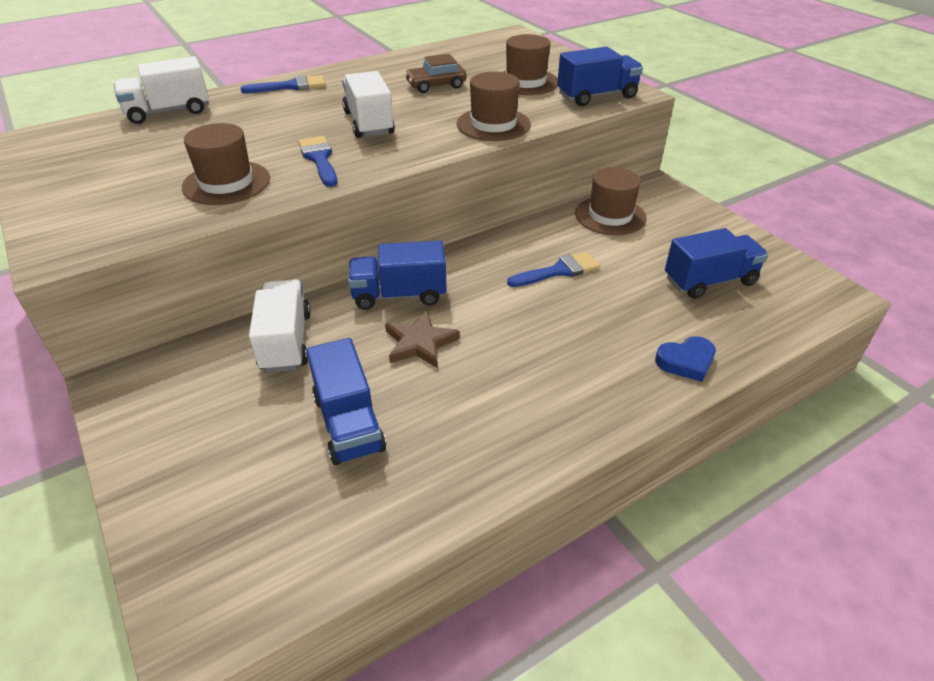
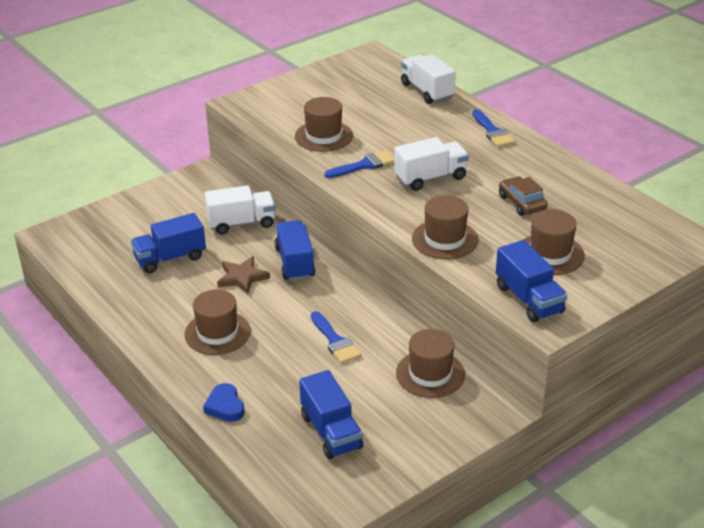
camera: 85 degrees right, 5 degrees down
(540, 368) = (217, 333): none -> brown hat

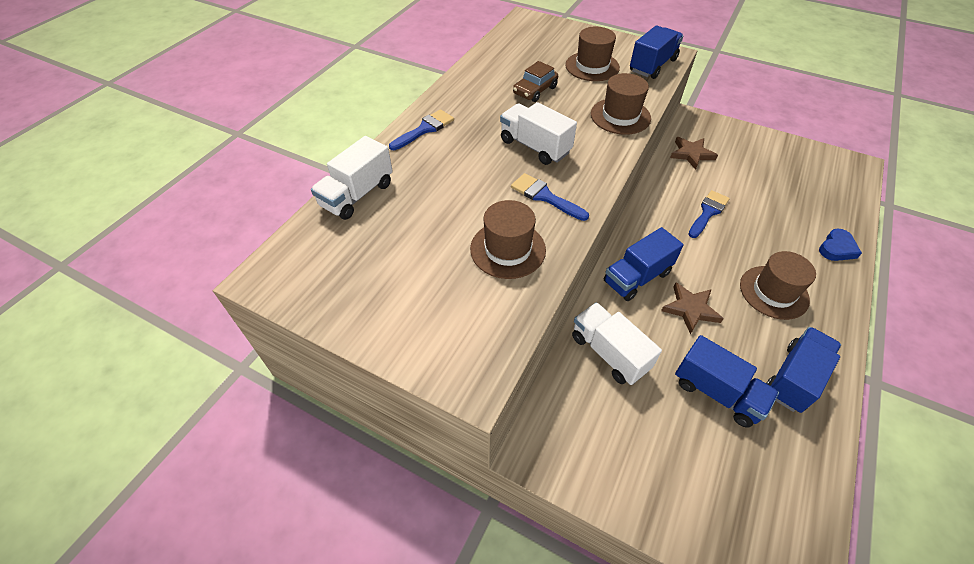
camera: 115 degrees left, 15 degrees up
(331, 432) = (792, 183): blue truck -> blue truck (794, 378)
(430, 374) = (691, 154): brown hat -> brown star

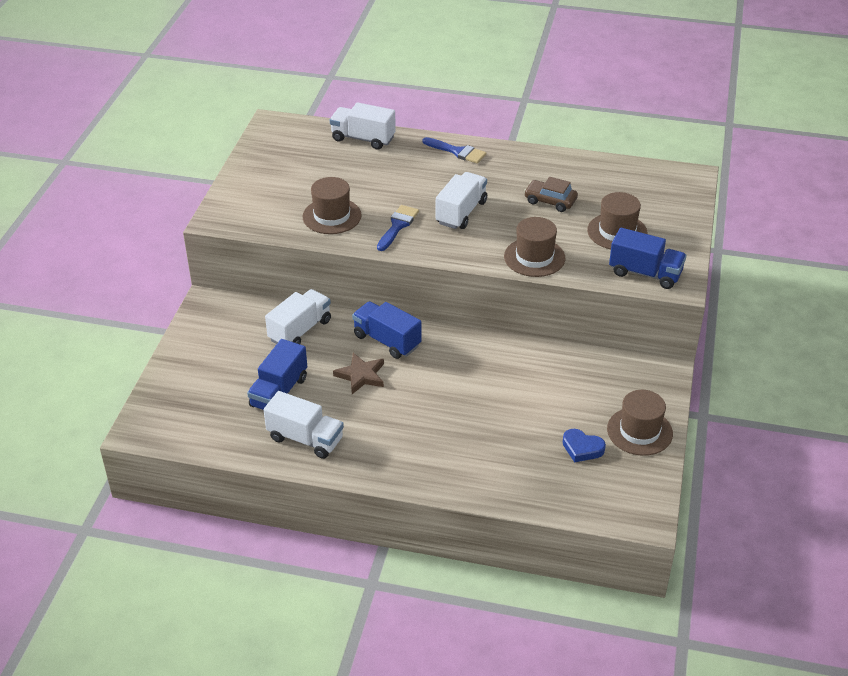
camera: 75 degrees right, 10 degrees down
(691, 154) = (591, 372): brown star -> none
(708, 212) = (496, 386): blue brush -> none
(773, 292) = (400, 431): brown hat -> brown hat (639, 431)
(794, 378) = (305, 439): blue truck -> white truck
(837, 248) = (481, 483): blue heart -> blue heart (582, 448)

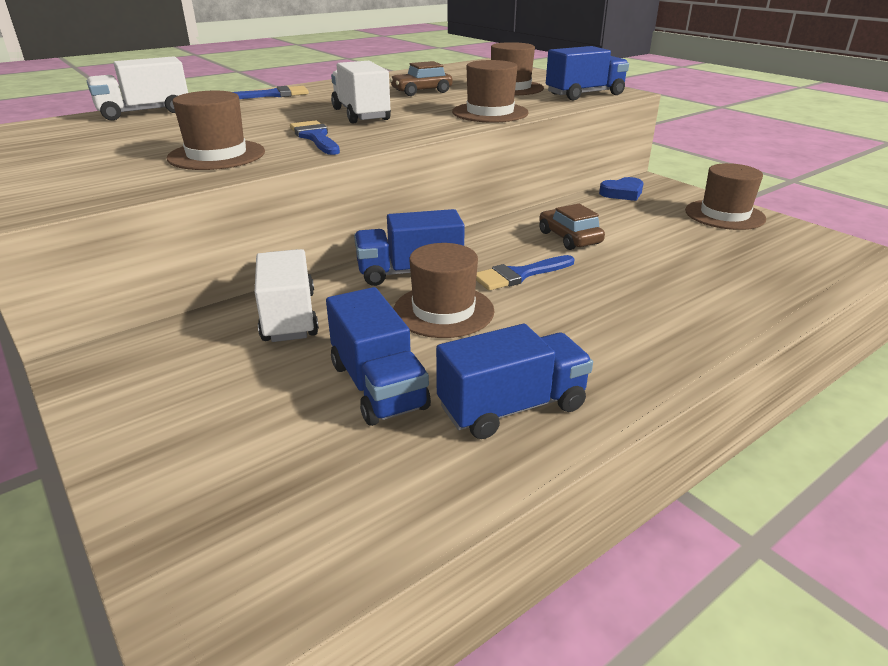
camera: 50 degrees left, 10 degrees down
(305, 439) = (512, 407): white truck -> blue truck
(361, 375) = (443, 311): brown star -> brown hat
(431, 381) = (519, 275): none -> blue brush
(507, 377) = (569, 238): none -> brown car
(582, 448) = (726, 244): blue heart -> blue heart (622, 193)

